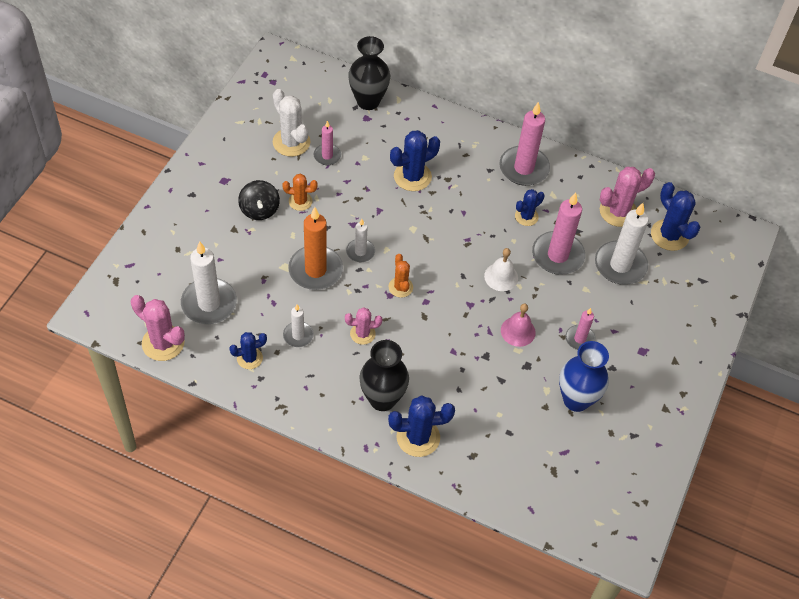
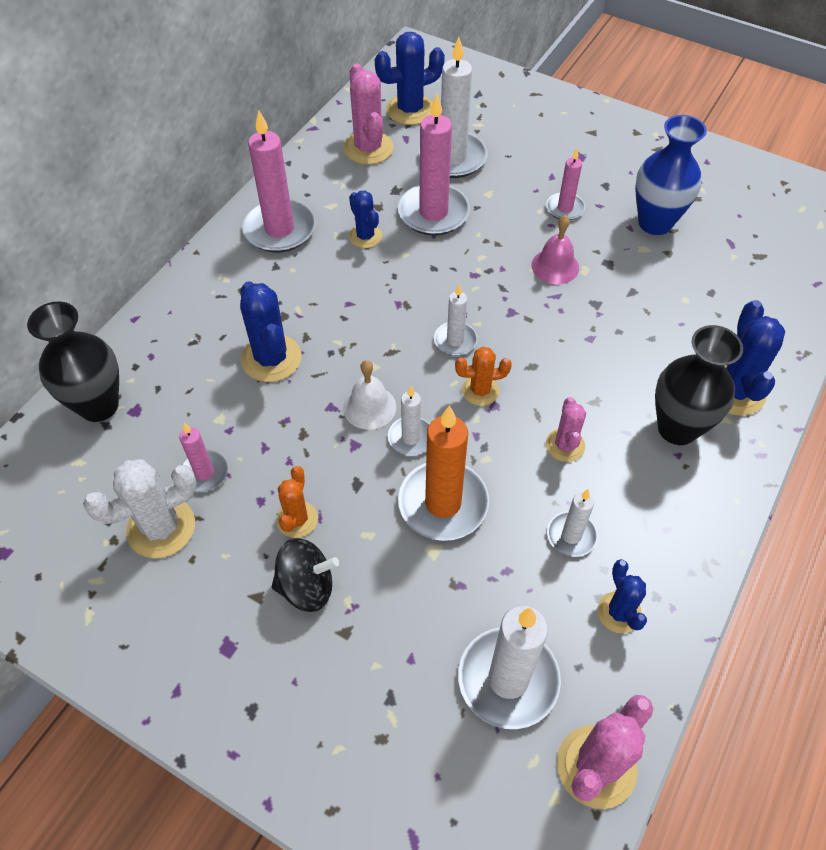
camera: 80 degrees left, 0 degrees up
(440, 272) = (455, 340): none -> white candle
(501, 277) = (466, 274): white bell -> white bell (369, 407)

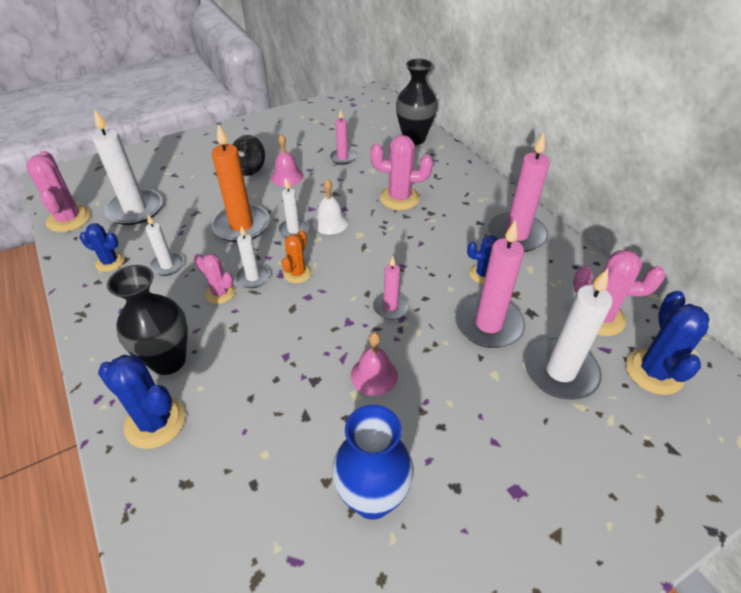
camera: 120 degrees right, 10 degrees down
(161, 527) = (324, 140): white cactus -> none
(271, 358) = (399, 198): blue cactus -> pink cactus
(297, 519) = (287, 176): orange cactus -> pink bell
(455, 340) = (347, 279): white candle -> white candle (253, 277)
(565, 208) = (441, 425): pink candle -> pink candle (390, 307)

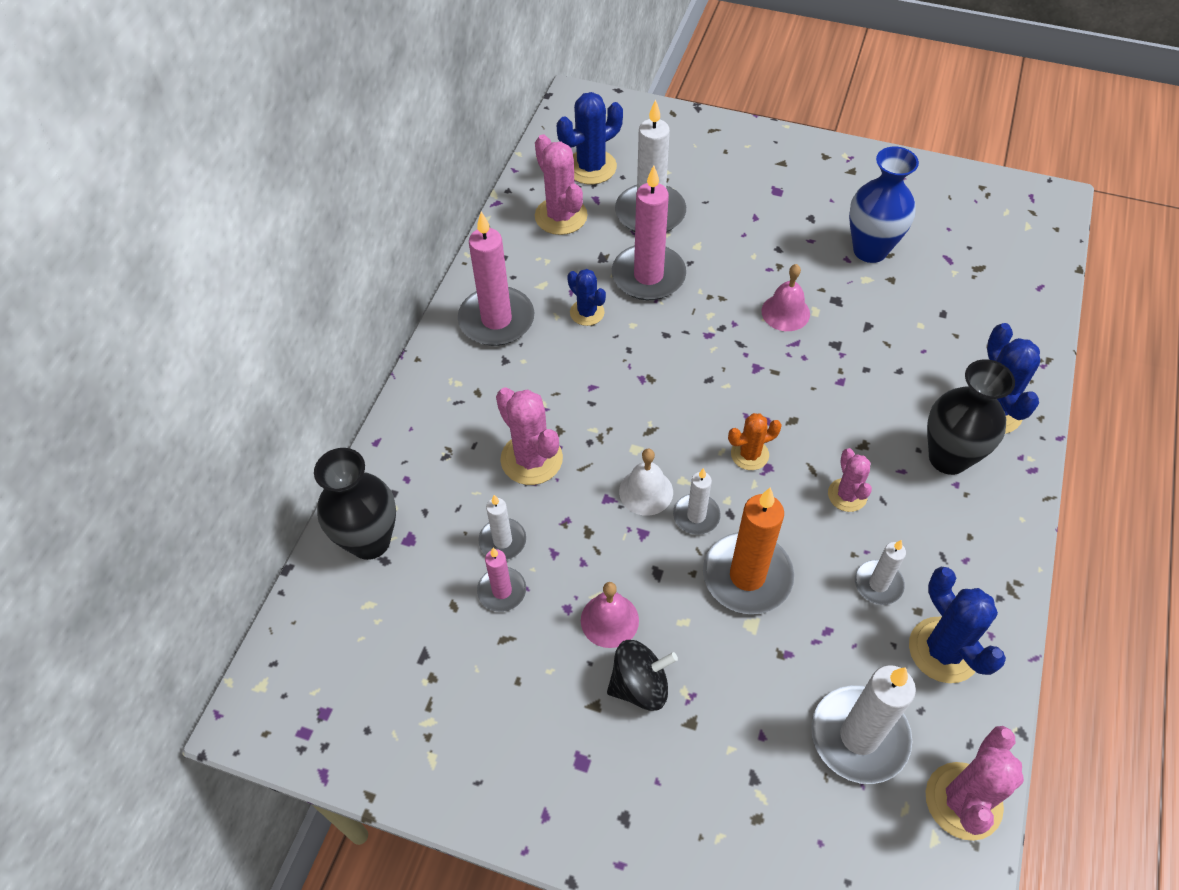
camera: 130 degrees left, 10 degrees up
(110, 262) = (943, 650): blue cactus -> blue cactus, size x1.63
(253, 277) = (798, 487): white candle -> white candle (502, 541)
(390, 307) = (706, 350): pink candle -> none

